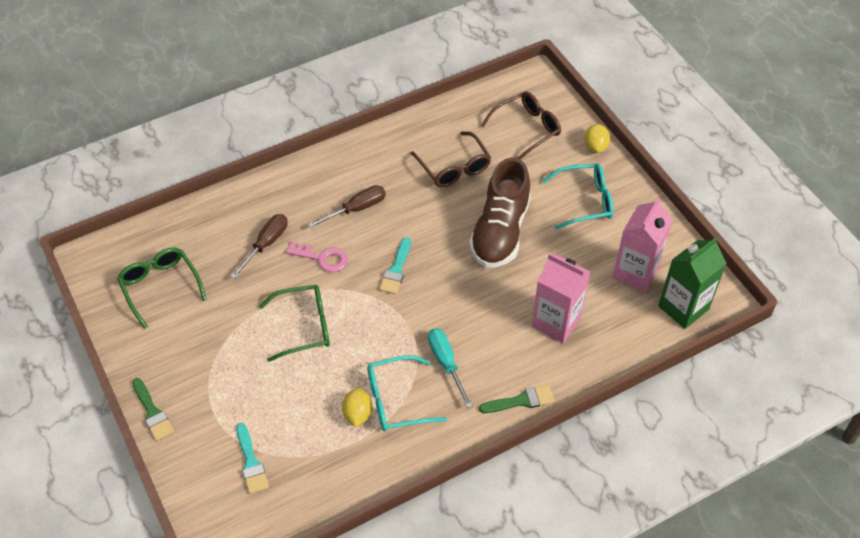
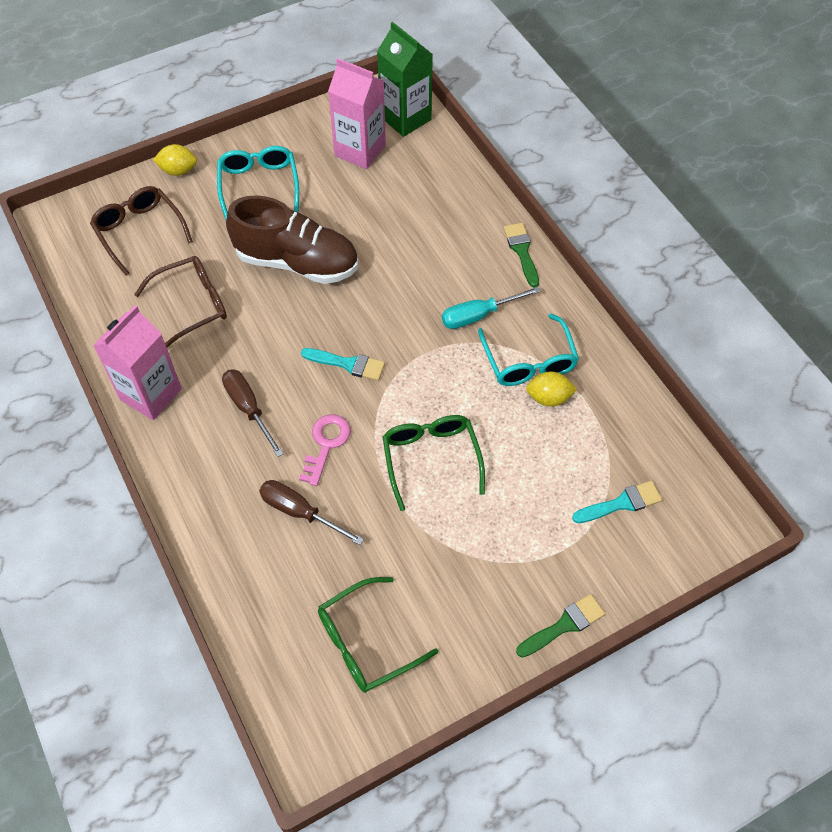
camera: 90 degrees left, 5 degrees up
(556, 322) = (423, 218): pink carton -> pink carton (151, 394)

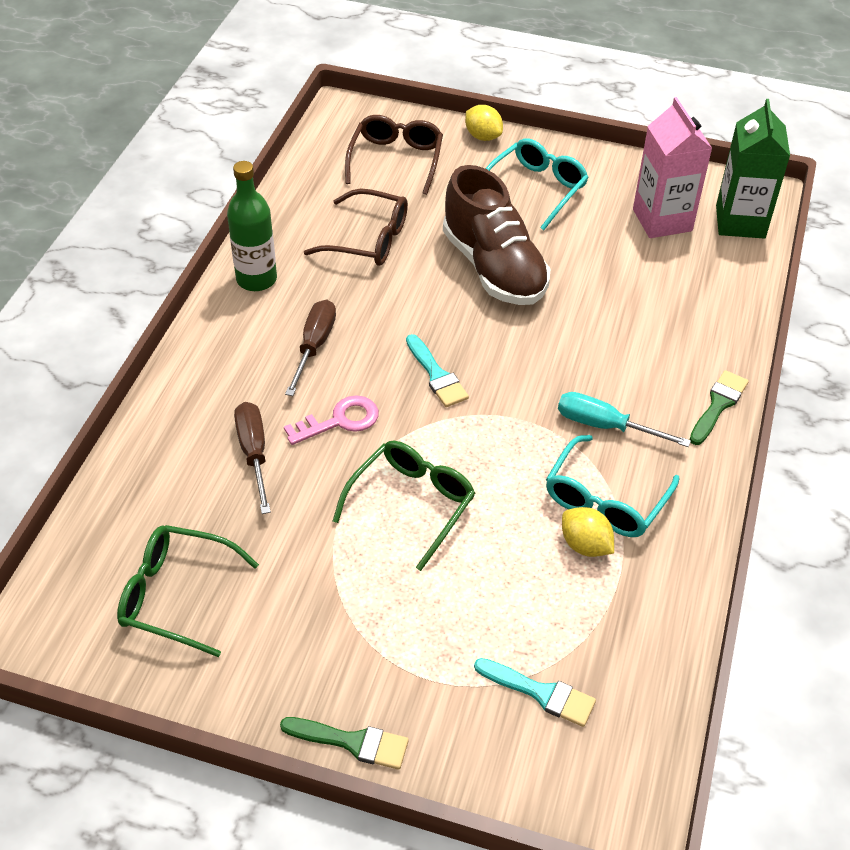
camera: 45 degrees right, 10 degrees down
(151, 394) = (256, 279): pink carton -> green bottle

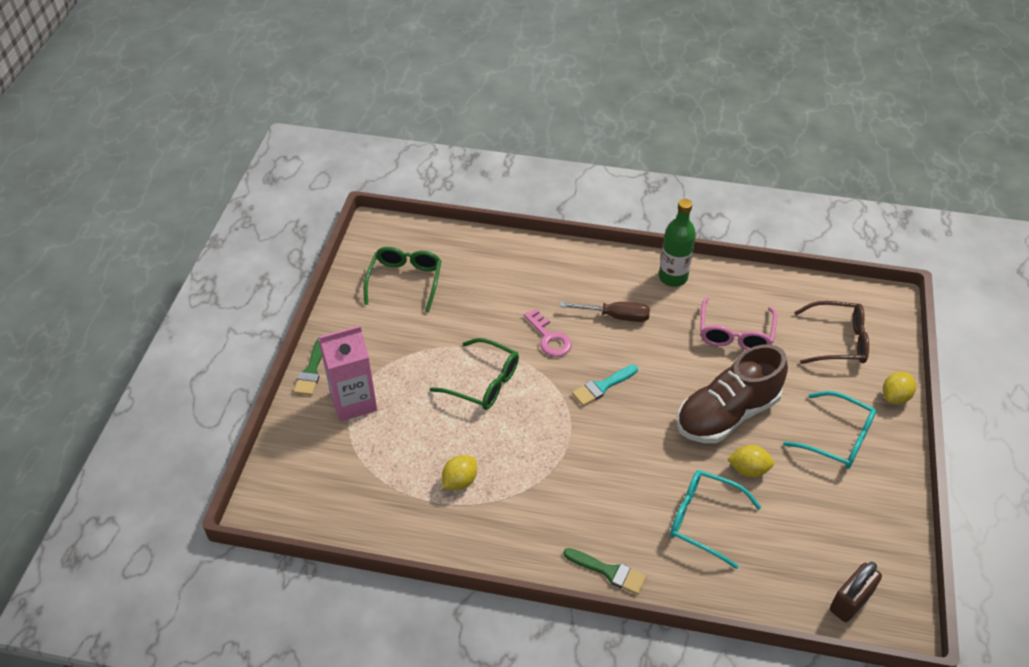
camera: 85 degrees right, 0 degrees up
(254, 453) = (514, 299): brown screwdriver -> none
(368, 239) = (735, 334): brown glasses -> pink glasses
(540, 693) = (344, 459): turquoise brush -> none
(575, 264) = (748, 470): none -> yellow lemon
(605, 426) = (572, 492): turquoise screwdriver -> none
(605, 500) = (501, 493): turquoise glasses -> turquoise glasses (703, 520)
(662, 220) = (829, 535): pink carton -> pink carton (353, 401)
(740, 222) = (850, 601): green carton -> brown padlock

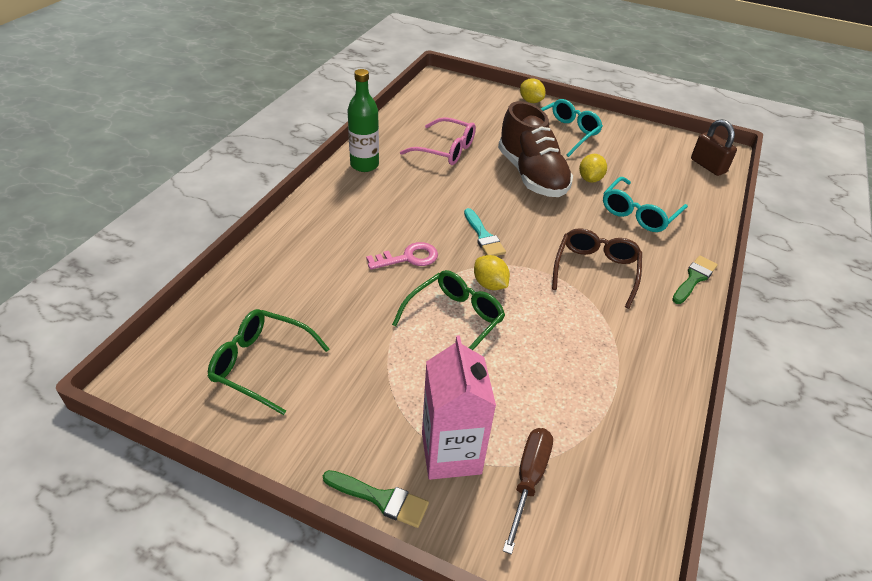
camera: 80 degrees left, 5 degrees down
(459, 481) = (588, 365): yellow lemon -> yellow lemon (489, 284)
(615, 316) = (397, 209): brown screwdriver -> brown screwdriver (528, 480)
(838, 341) = (470, 108): brown glasses -> brown glasses (595, 270)

